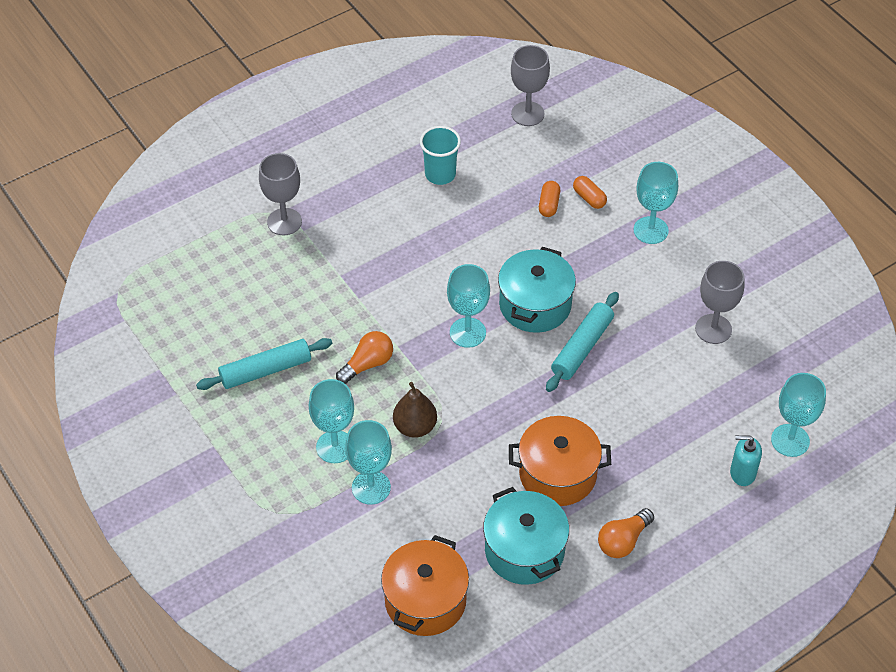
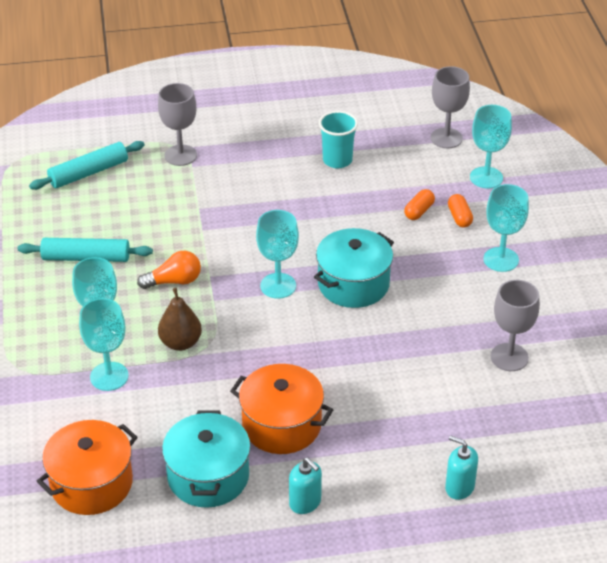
camera: 25 degrees right, 10 degrees down
(582, 347) = (374, 331): turquoise rolling pin -> turquoise rolling pin (89, 173)
(623, 541) = (305, 502): orange light bulb -> turquoise soap dispenser
(790, 440) = (525, 476): turquoise goblet -> turquoise goblet (486, 177)

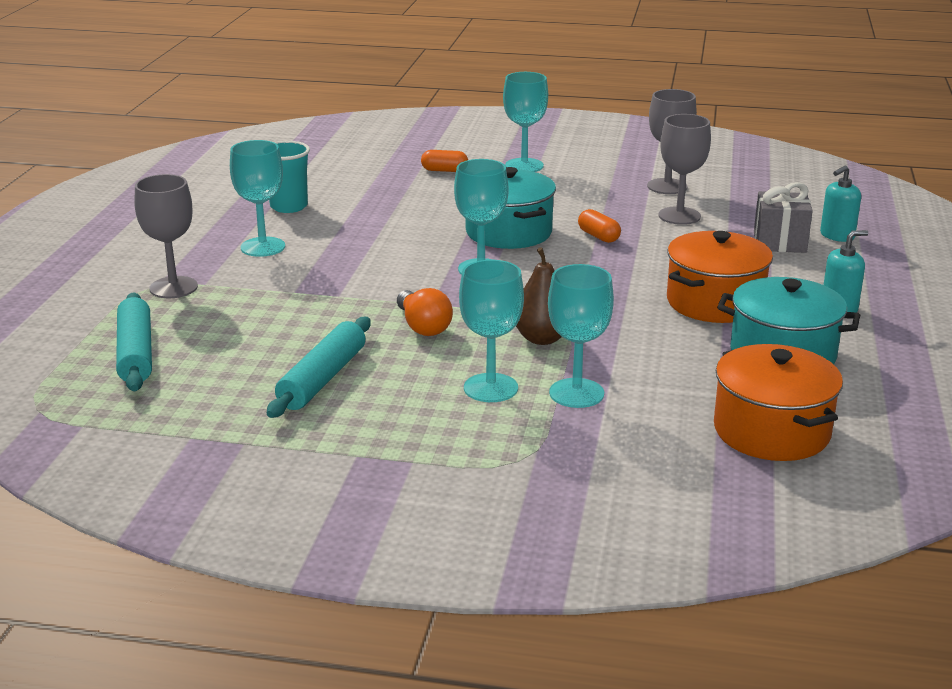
camera: 70 degrees left, 15 degrees down
(174, 281) = (423, 326): orange light bulb -> orange light bulb turned 150 degrees clockwise
(419, 211) = (417, 185): orange capsule -> orange capsule (598, 236)
(422, 450) = (779, 242): none -> grey gift
(446, 138) = (311, 154): grey goblet -> grey goblet (679, 216)
(486, 177) = (393, 150): turquoise goblet -> turquoise goblet (263, 247)

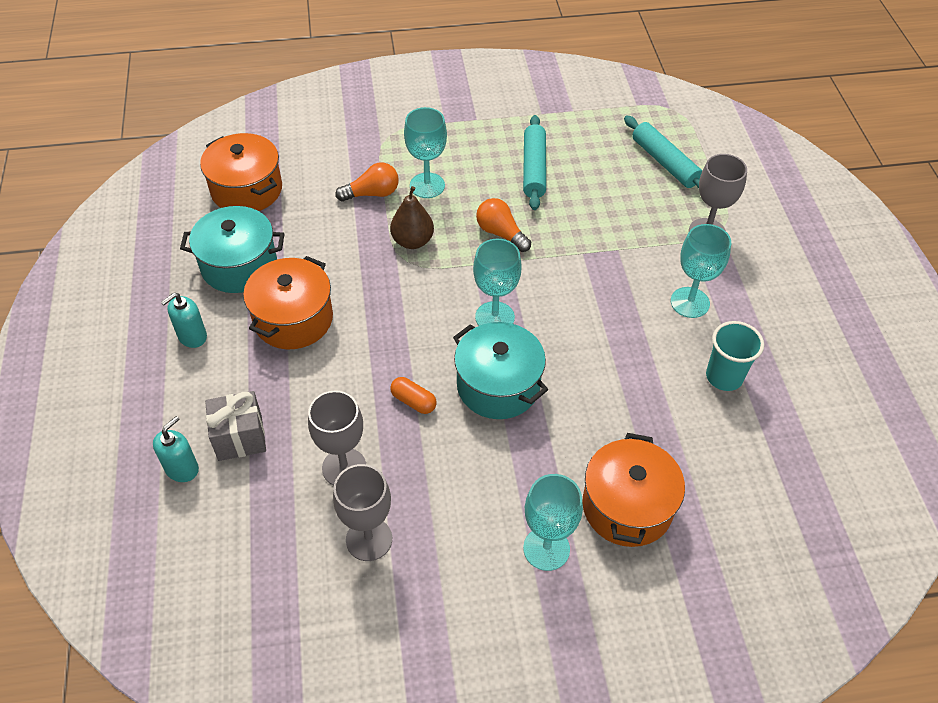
camera: 160 degrees right, 25 degrees up
(444, 170) = (627, 506): orange capsule -> orange pot
(576, 393) = (372, 193): turquoise goblet -> orange light bulb

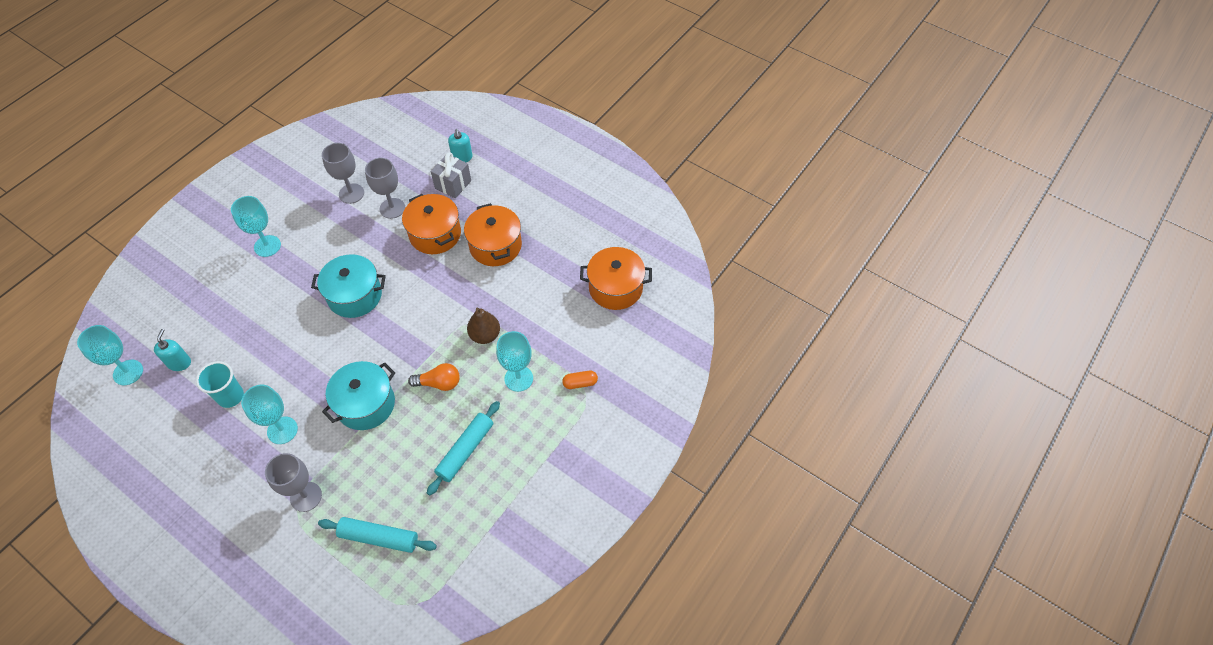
camera: 135 degrees right, 5 degrees up
(192, 336) = (532, 202): turquoise soap dispenser -> turquoise soap dispenser (179, 363)
(239, 265) = (559, 248): turquoise pot -> turquoise pot (366, 404)
(372, 193) = (544, 345): orange light bulb -> none
(413, 401) = (390, 256): orange capsule -> orange capsule (580, 383)
(494, 317) = (391, 329): turquoise goblet -> turquoise goblet (128, 372)
(534, 169) = (465, 450): turquoise rolling pin -> turquoise rolling pin turned 75 degrees clockwise
(627, 506) = (241, 290): orange pot -> orange pot (435, 234)

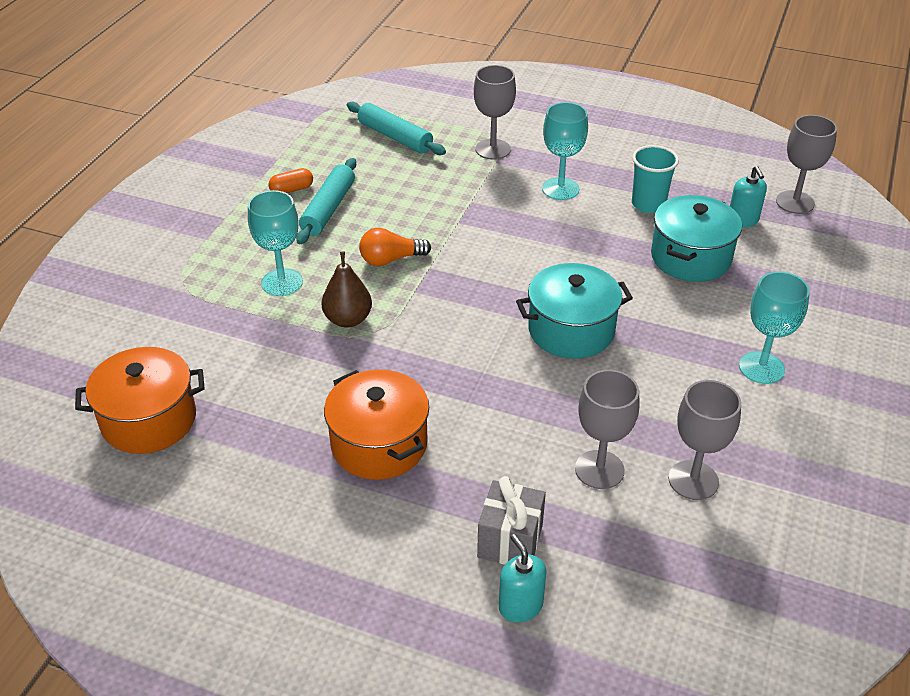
camera: 165 degrees right, 15 degrees down
(128, 372) = (795, 202): turquoise goblet -> grey goblet
(366, 404) = (475, 225): turquoise pot -> turquoise pot (690, 257)
(379, 537) = (395, 137): turquoise rolling pin -> turquoise rolling pin turned 45 degrees clockwise
(435, 234) = (496, 441): orange pot -> none
(580, 383) = (192, 292): orange capsule -> orange capsule (292, 189)

